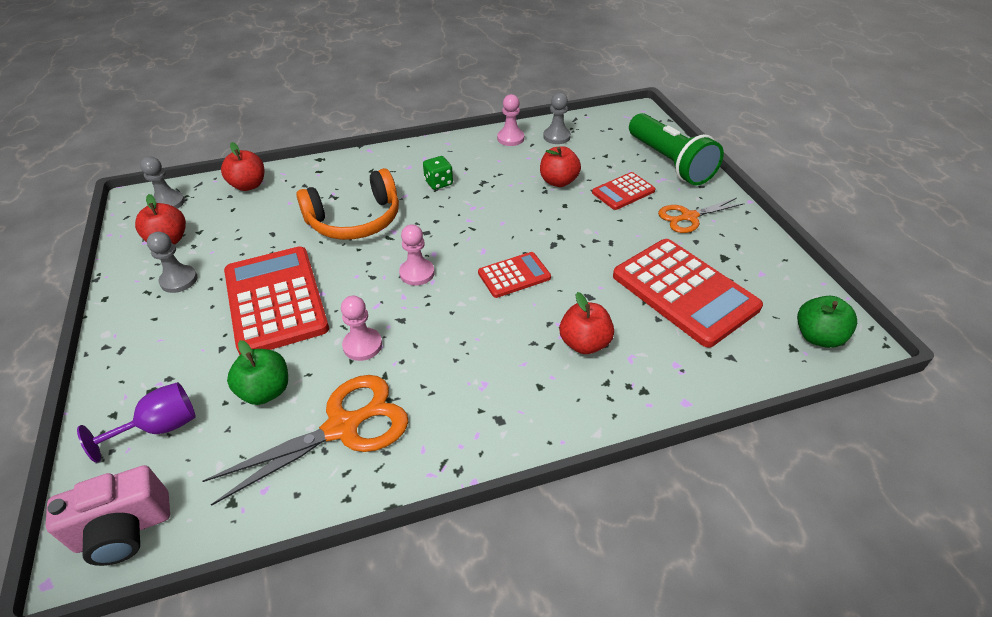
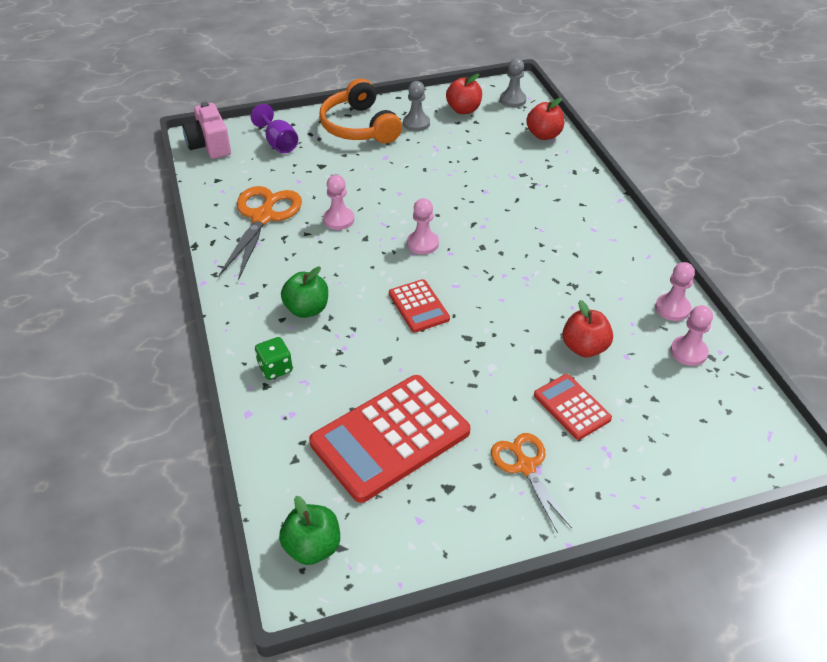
camera: 90 degrees right, 0 degrees up
(266, 391) = (301, 180): green apple -> green apple (307, 309)
(275, 300) = (392, 171): red calculator -> none
(342, 427) = (263, 217): orange scissors -> orange scissors turned 135 degrees counterclockwise
(355, 220) = (497, 201): orange headphones -> orange headphones (359, 127)
(438, 183) = (566, 252): green dice -> green dice (275, 368)
(556, 137) = (688, 352): grey pawn -> pink pawn
(584, 343) = (326, 350): red apple -> none
(669, 162) = (650, 467): green flashlight -> none

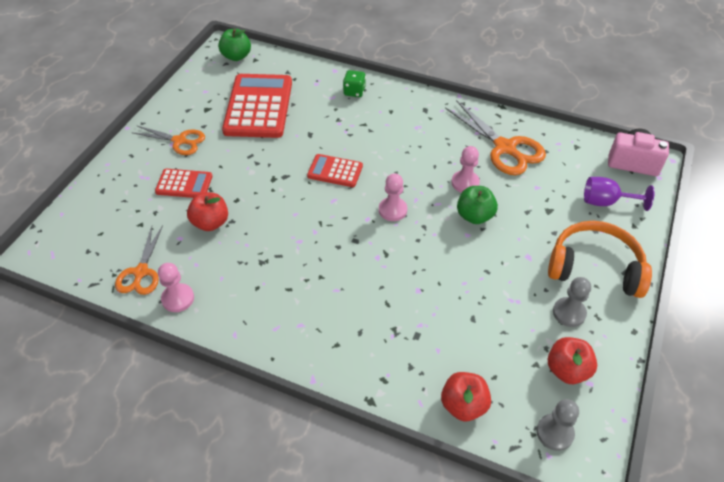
camera: 130 degrees right, 5 degrees up
(307, 309) = (387, 124): green apple -> green apple (474, 216)
(688, 352) = (141, 272): pink pawn -> orange scissors

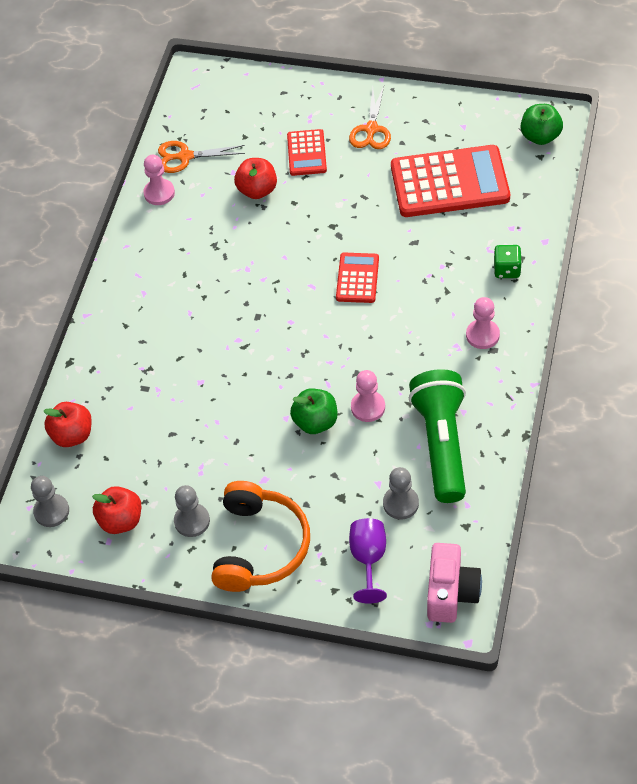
camera: 85 degrees right, 5 degrees up
(392, 210) = (308, 342): pink pawn -> pink pawn (482, 335)
(505, 148) = (441, 444): orange scissors -> green flashlight
(556, 177) = (400, 503): none -> grey pawn

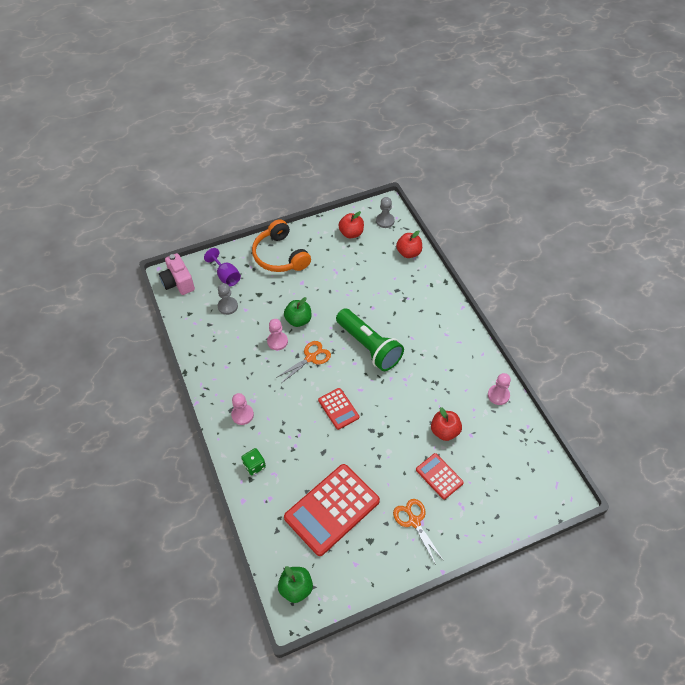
camera: 140 degrees right, 0 degrees up
(185, 156) = (508, 428): orange scissors -> orange scissors (310, 358)
(192, 521) = (319, 249): grey pawn -> none
(441, 444) = (226, 344): green flashlight -> green flashlight (369, 346)

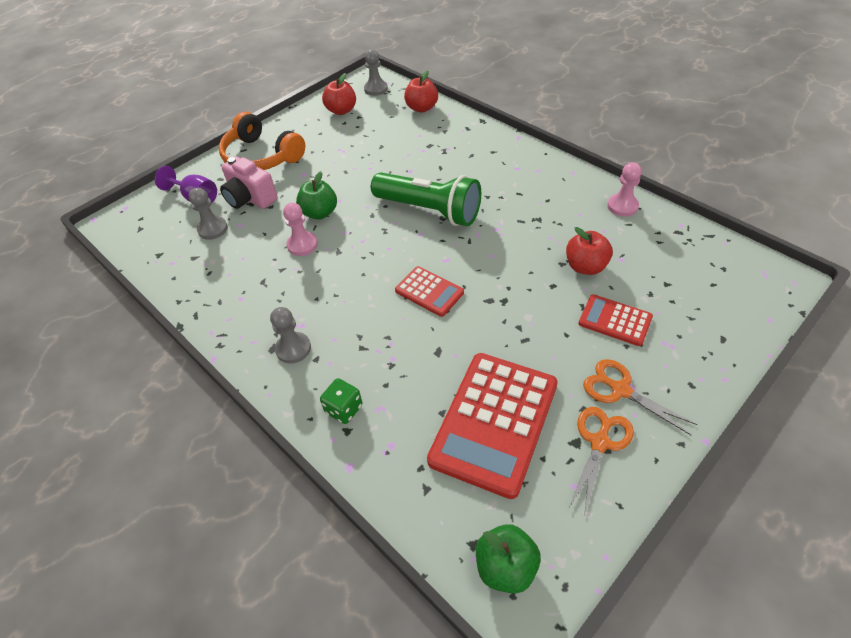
camera: 20 degrees left, 5 degrees down
(178, 282) = (129, 225): pink camera -> pink camera (250, 198)
(242, 415) = (293, 349): pink pawn -> grey pawn
(310, 358) = (358, 248): orange scissors -> orange scissors (599, 443)

